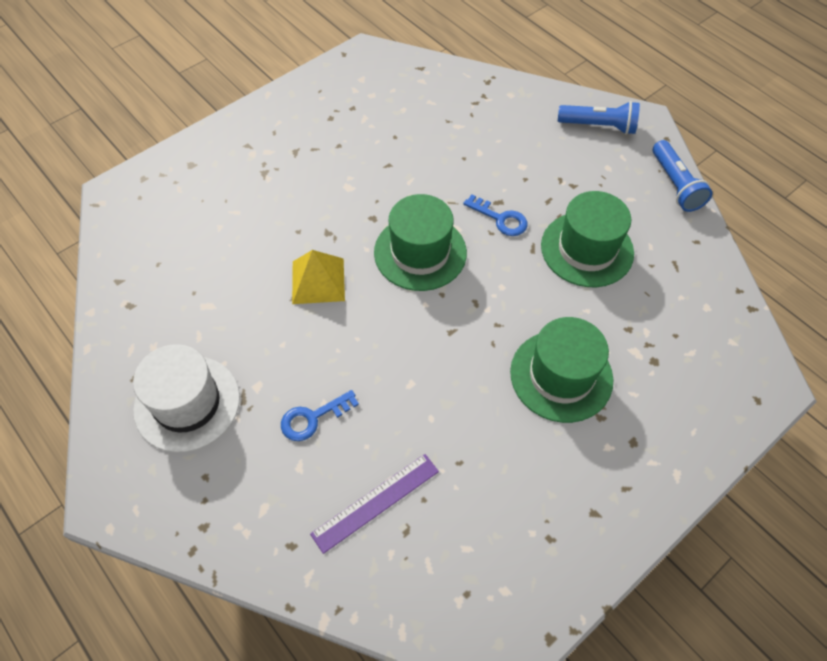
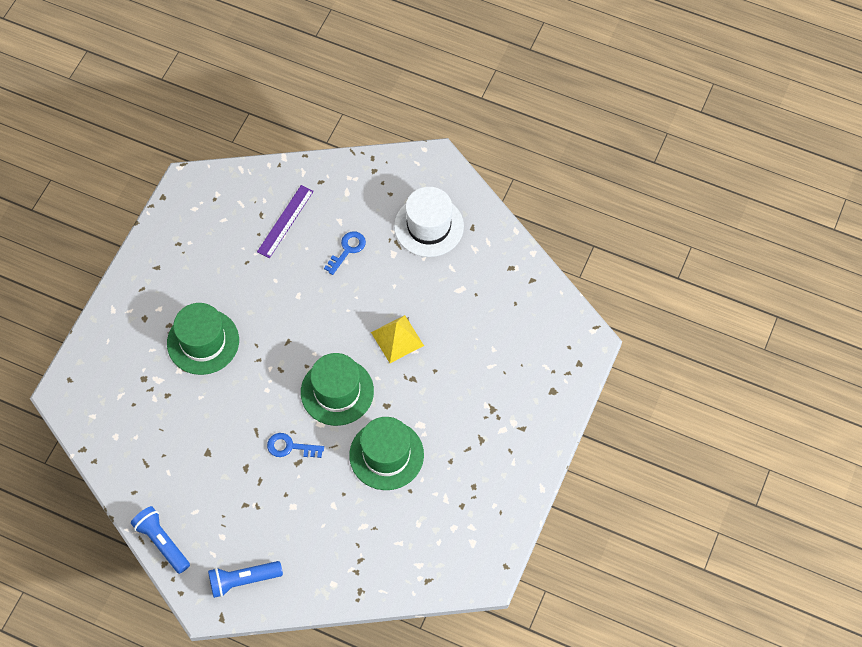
camera: 155 degrees right, 5 degrees up
(587, 249) = (215, 448): green hat -> green hat (386, 455)

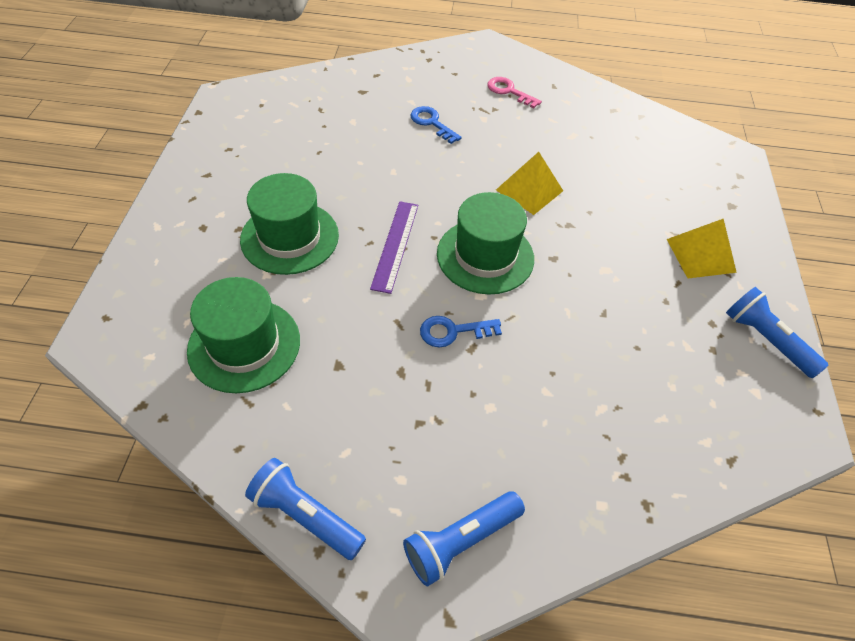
camera: 20 degrees left, 10 degrees down
(285, 221) = (350, 110): purple ruler -> purple ruler (395, 245)
(347, 250) = (432, 123): blue key -> blue key turned 60 degrees counterclockwise
(386, 455) = (583, 312): green hat -> green hat (244, 345)
(429, 226) = (509, 91): white hat -> pink key
(499, 430) = (700, 255): none -> yellow pyramid
(504, 508) = (766, 340): none -> blue flashlight

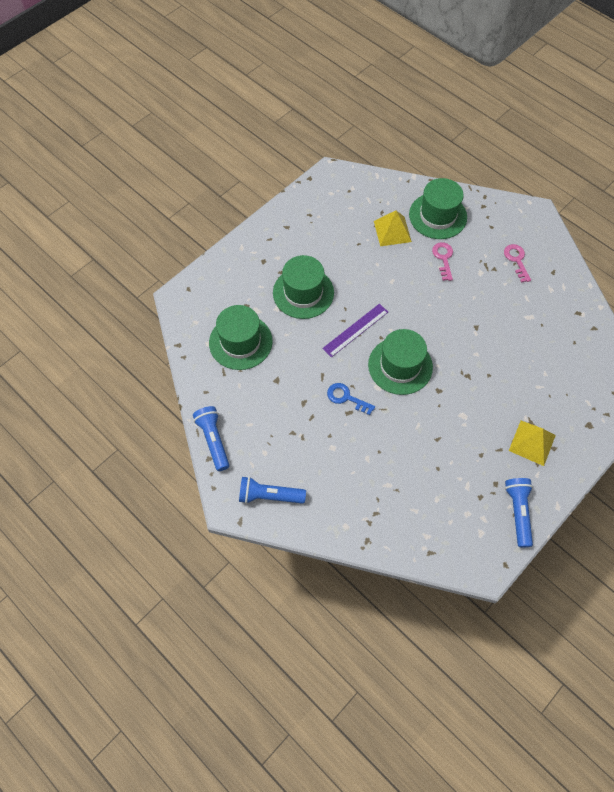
camera: 40 degrees right, 10 degrees up
(388, 87) = (438, 216): none -> green hat
(432, 123) = (443, 258): blue key -> pink key
(529, 190) = (464, 339): yellow pyramid -> yellow pyramid (392, 231)

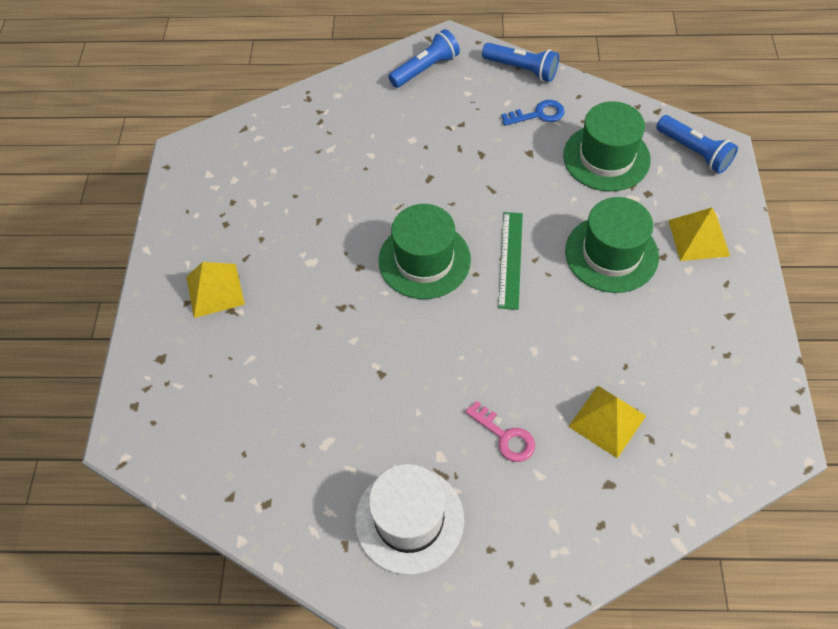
camera: 140 degrees right, 5 degrees down
(253, 266) = (698, 238): none -> yellow pyramid
(346, 398) = (446, 188): blue key -> blue key (538, 114)
(355, 330) = (510, 259): purple ruler -> green ruler
(438, 216) = (577, 500): green hat -> none
(516, 260) = (409, 519): pink key -> white hat
(518, 512) = (184, 215): blue flashlight -> blue flashlight (694, 152)

